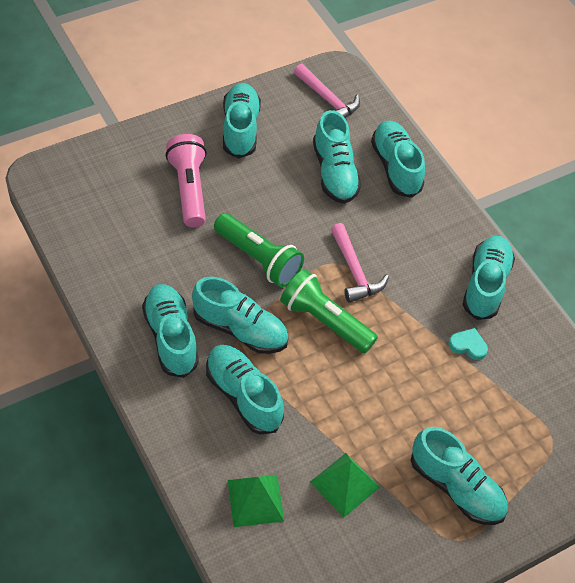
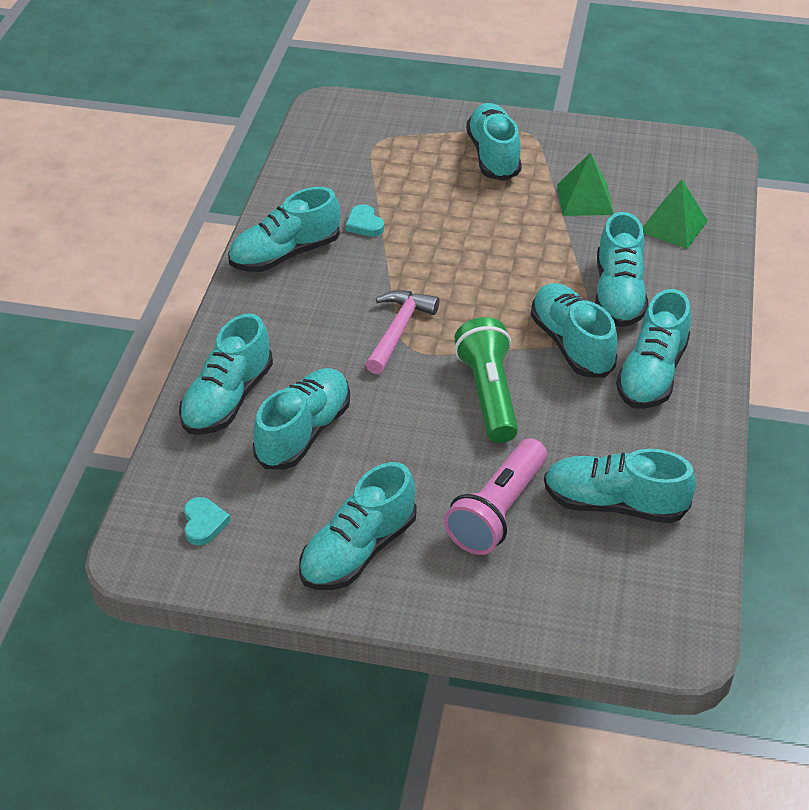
camera: 135 degrees left, 10 degrees down
(129, 230) = (614, 504): none -> turquoise shoe
(325, 321) = (477, 307): green flashlight -> none
(327, 100) = (204, 523): pink hammer -> turquoise heart

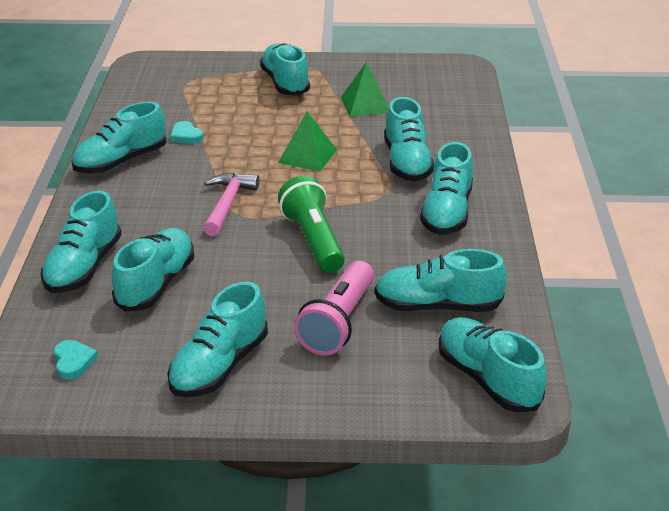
camera: 10 degrees left, 10 degrees down
(571, 344) = (376, 199): turquoise shoe -> turquoise shoe (487, 379)
(673, 226) = (440, 115): green pyramid -> green pyramid (307, 156)

